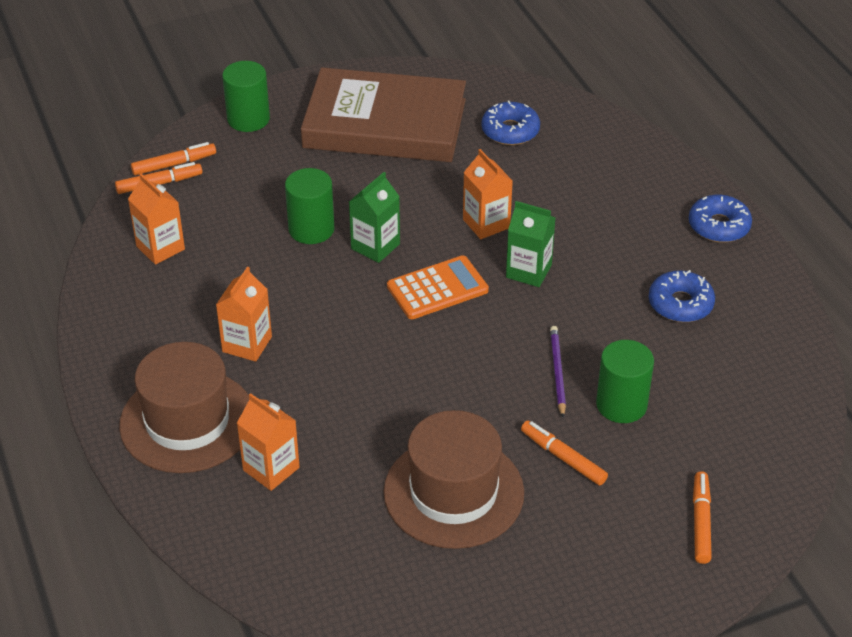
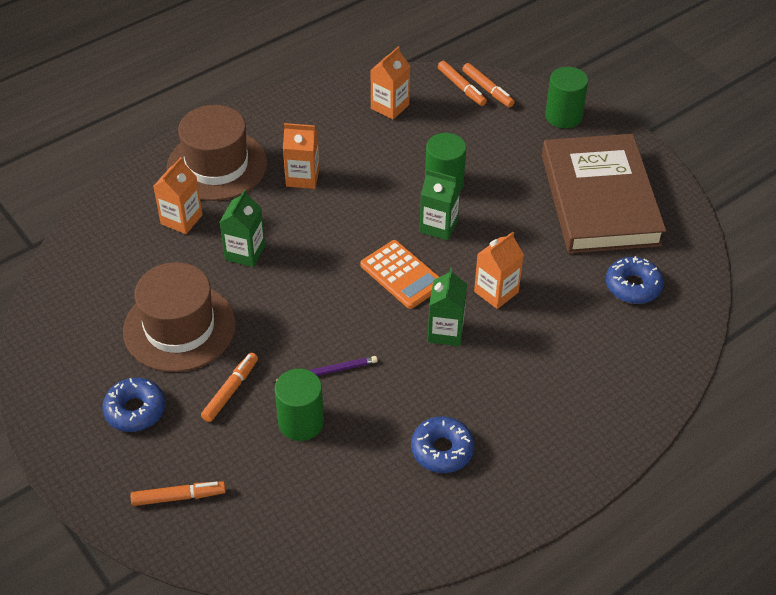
camera: 75 degrees right, 5 degrees up
(353, 415) = (245, 252): none -> green carton
(719, 226) = (565, 468): blue donut -> blue donut (135, 410)

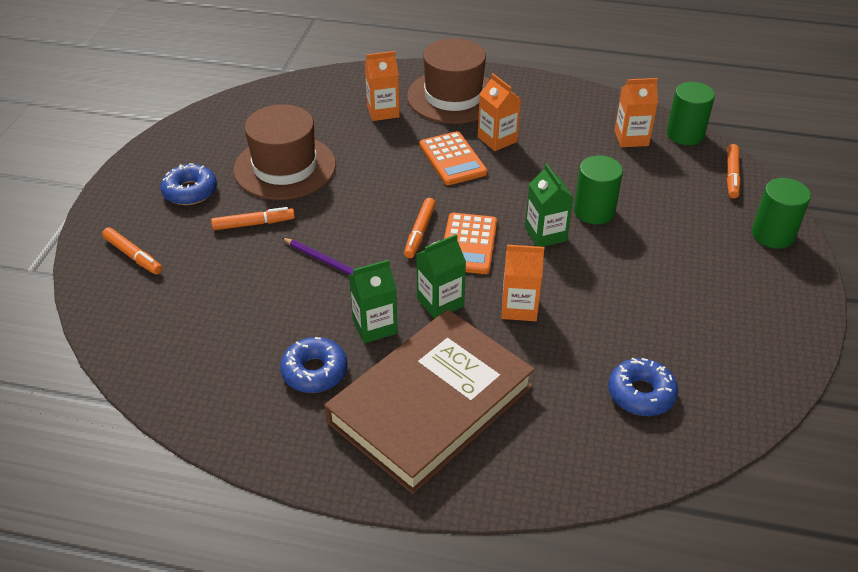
camera: 50 degrees right, 5 degrees down
(245, 252) = (389, 156): green carton -> green carton (375, 326)
(295, 218) = (452, 159): none -> orange calculator
(301, 422) = (261, 276): green cylinder -> green cylinder (685, 134)
(461, 87) = (710, 161): orange marker -> orange marker (419, 232)
(599, 199) = (712, 312): brown book -> brown book (431, 404)

